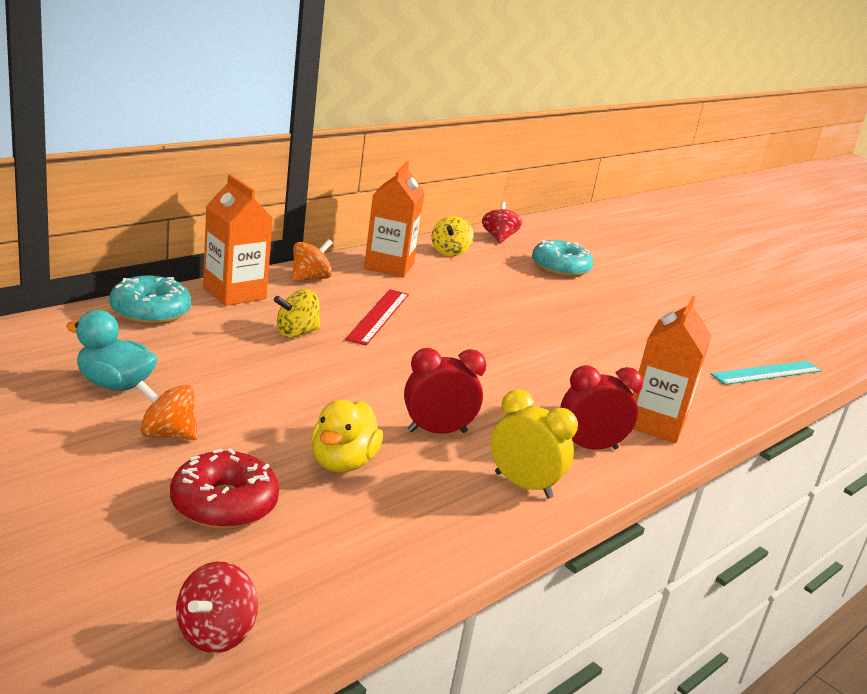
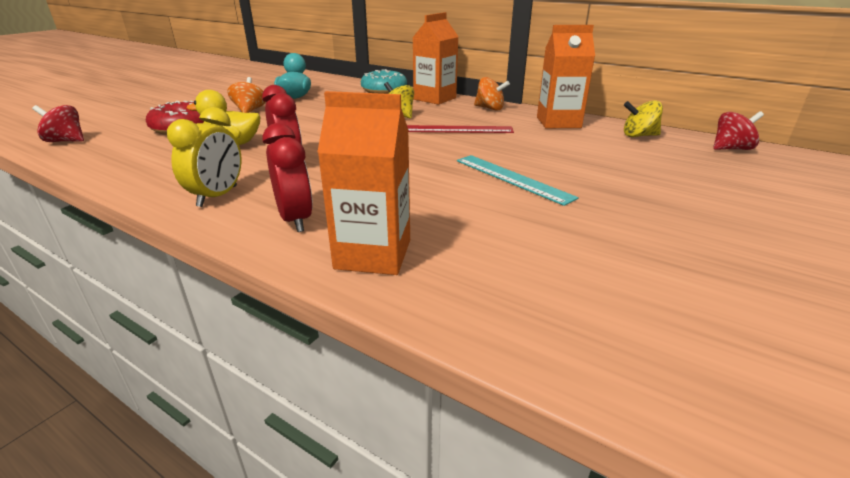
camera: 80 degrees right, 5 degrees up
(560, 268) = (722, 181): turquoise donut -> none
(767, 372) = (661, 365): turquoise ruler -> turquoise ruler (512, 178)

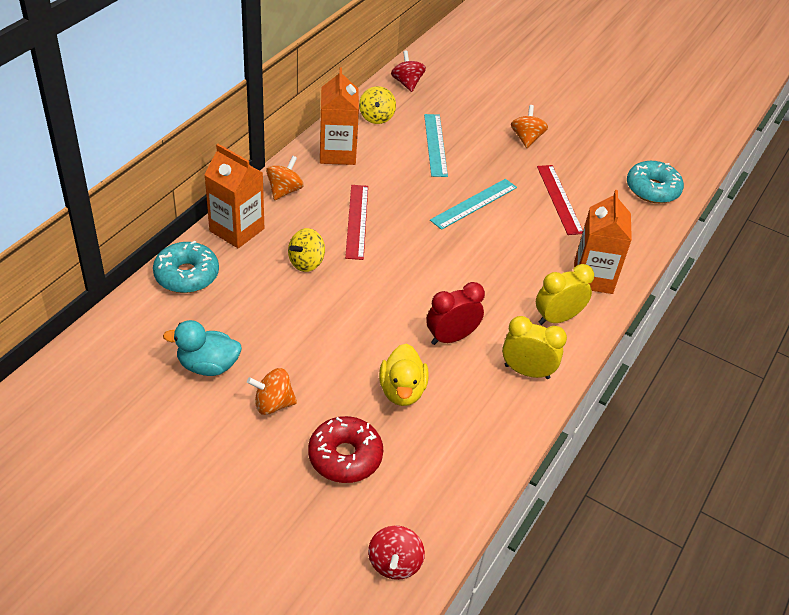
camera: 95 degrees left, 15 degrees up
(295, 219) = (557, 318): red clock -> yellow clock
(558, 238) = (559, 199): none -> red ruler
(616, 161) = (435, 145): none -> turquoise ruler
(669, 360) = (652, 189): none -> turquoise donut
(699, 219) = (526, 138): none -> orange spinning top

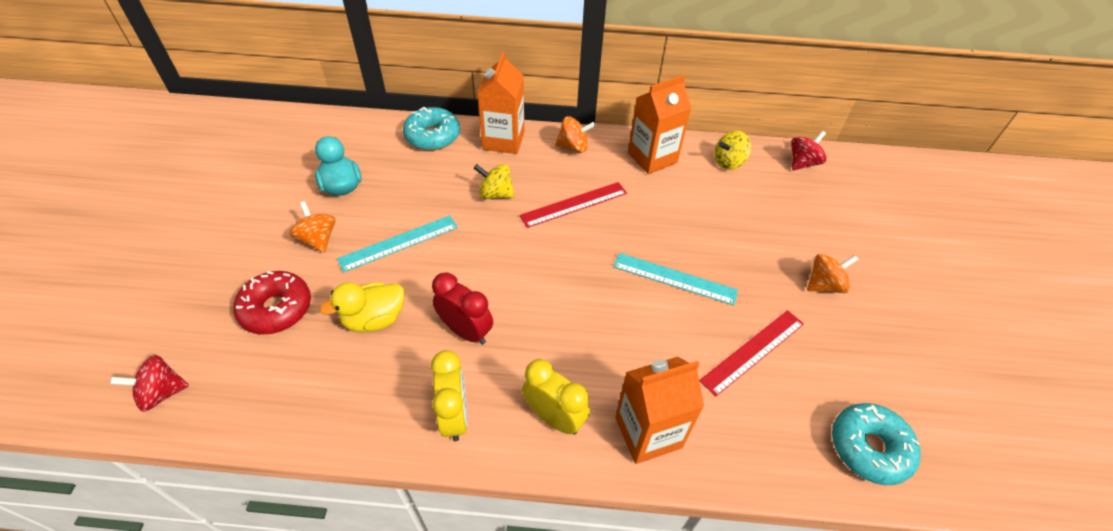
camera: 65 degrees right, 5 degrees up
(435, 145) = (733, 216): turquoise ruler -> turquoise ruler (399, 243)

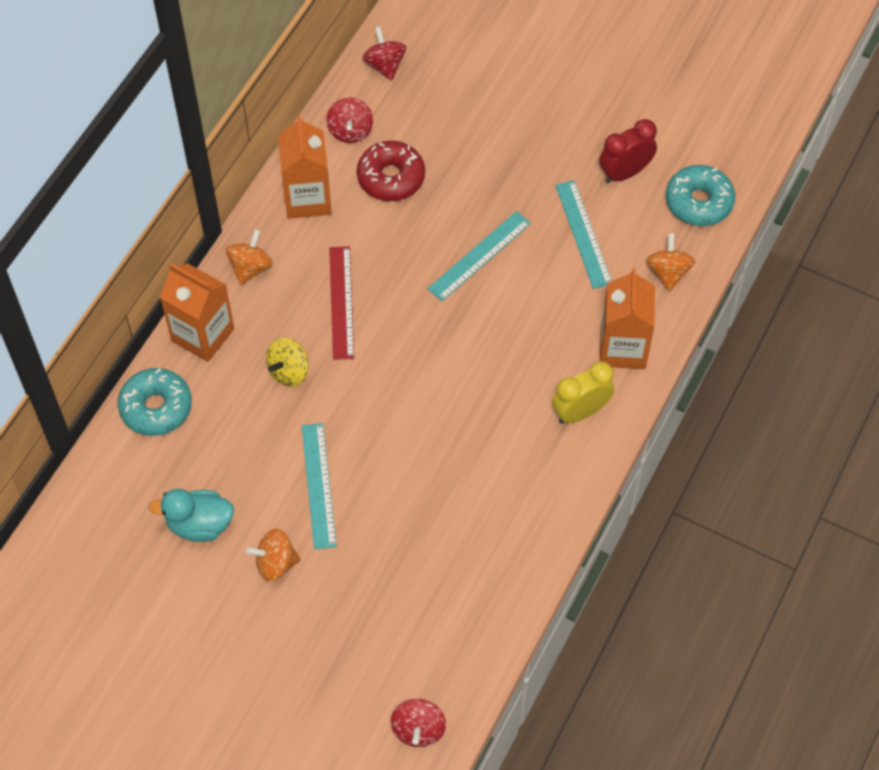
camera: 65 degrees left, 10 degrees up
(276, 309) = (358, 617): red donut -> red donut (391, 177)
(374, 319) = (411, 530): yellow duck -> none
(455, 416) = (547, 488): yellow clock -> none
(466, 331) = (461, 454): red clock -> red clock (625, 173)
(728, 162) = (350, 131): yellow spinning top -> red spinning top
(753, 351) = (583, 234): red ruler -> turquoise ruler
(824, 285) = (541, 140): orange spinning top -> orange spinning top (668, 272)

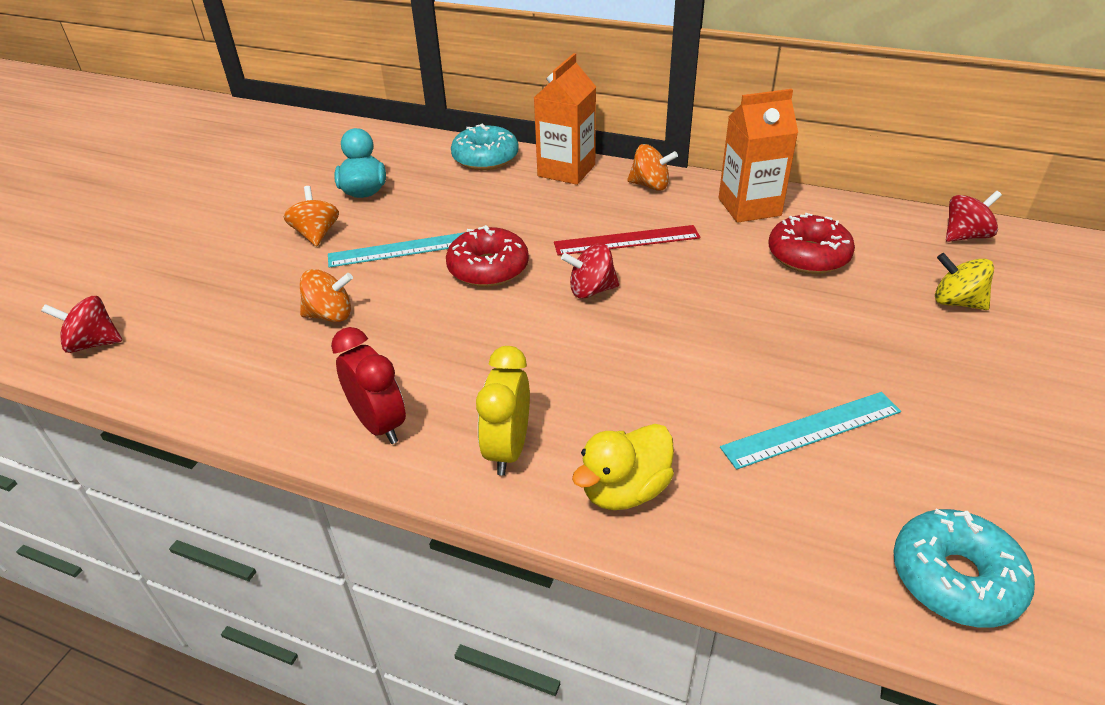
camera: 85 degrees right, 20 degrees down
(289, 371) = (534, 219): yellow spinning top -> yellow spinning top (956, 302)
(350, 131) = (854, 223): red spinning top -> red spinning top (591, 290)
(363, 414) = (488, 268): none -> red donut
(479, 255) = (729, 333): turquoise ruler -> none
(580, 412) = (508, 449): yellow clock -> yellow clock turned 135 degrees counterclockwise
(623, 348) = (625, 490): orange carton -> yellow duck
(625, 173) = (952, 470): red clock -> red clock (379, 424)
(668, 272) = (786, 541): orange spinning top -> orange spinning top (330, 315)

